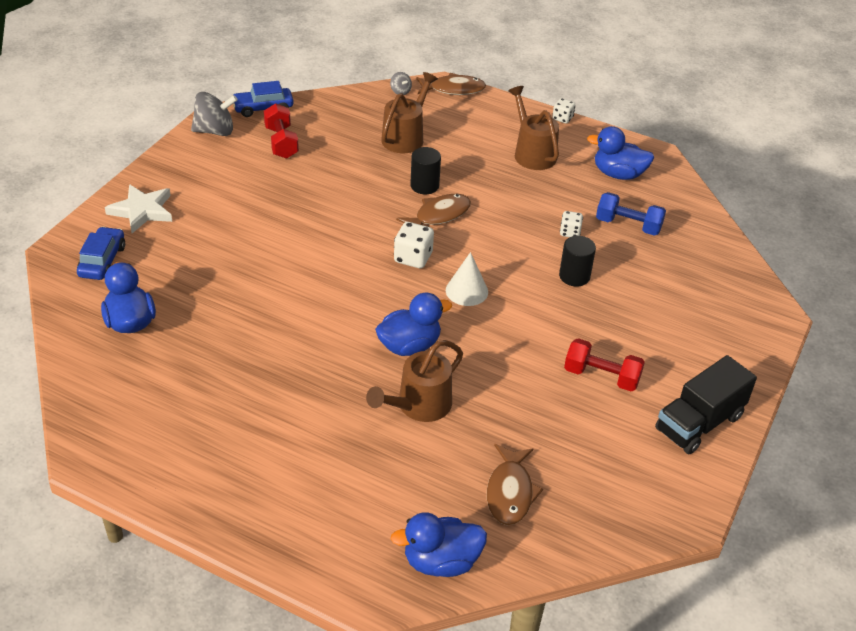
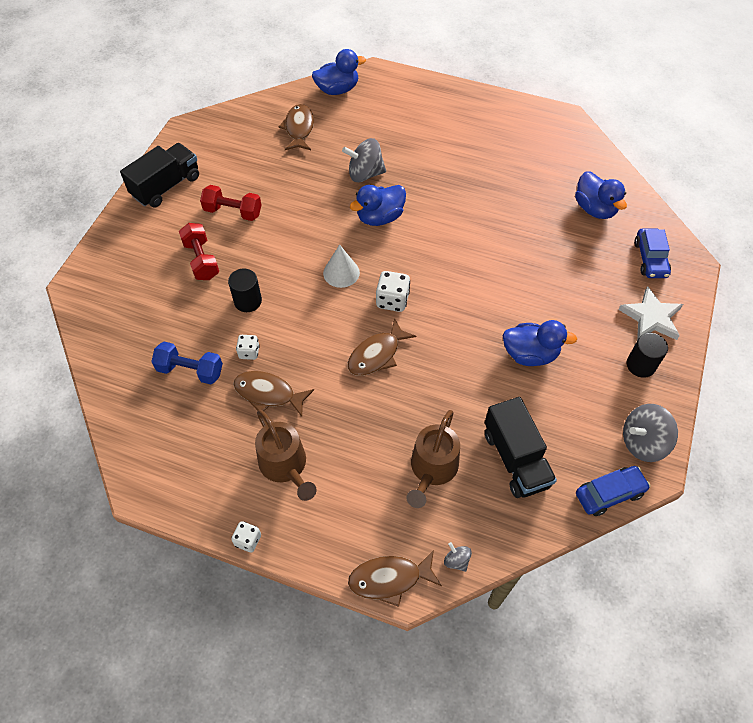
camera: 175 degrees right, 15 degrees up
(281, 142) = (564, 436): red dumbbell -> red dumbbell (201, 260)
(331, 134) = (515, 459): none -> black truck
(419, 406) = (365, 174): brown watering can -> grey spinning top
(424, 186) = (397, 393): black cylinder -> black cylinder (640, 365)
(548, 200) = (268, 394): none -> brown fish
(618, 174) = (190, 446): blue duck -> blue duck (530, 354)

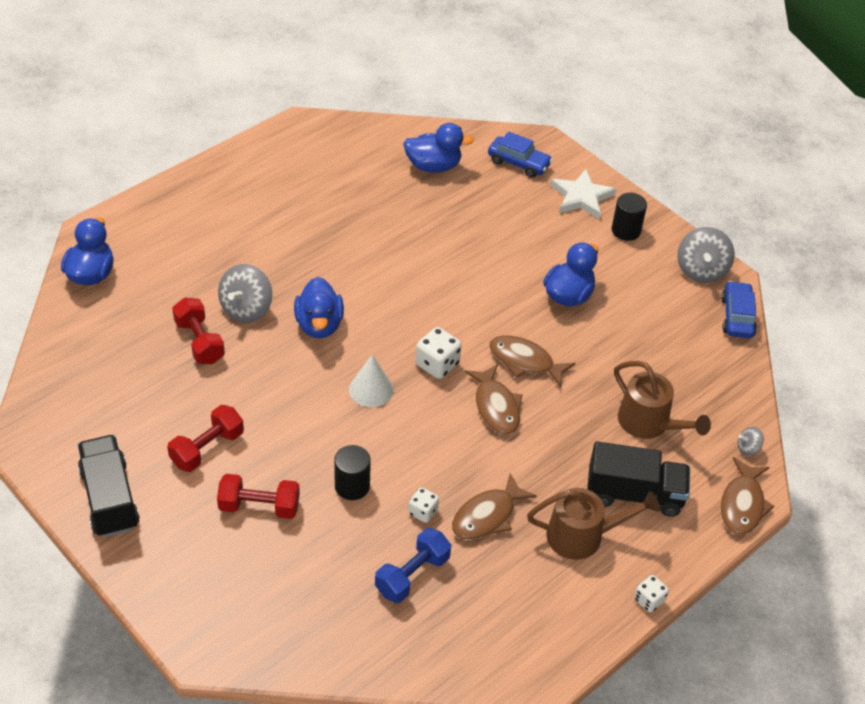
camera: 65 degrees left, 10 degrees down
(299, 128) = (124, 335): brown fish -> brown fish (525, 361)
(319, 165) = (199, 341): none -> red dumbbell
(515, 459) = (671, 360): black truck -> black truck (634, 494)

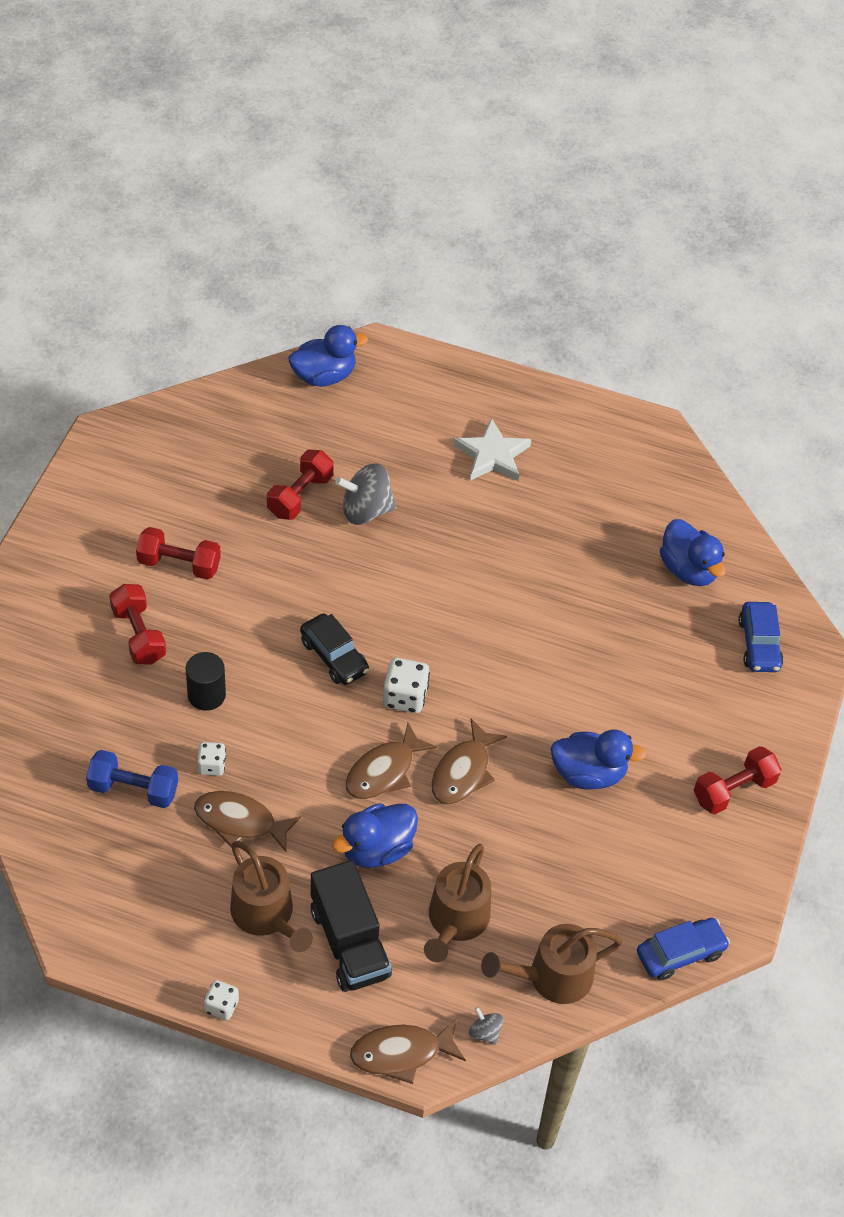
camera: 60 degrees right, 5 degrees up
(110, 499) = (81, 524): black truck -> none
(319, 325) = (387, 576): blue duck -> blue duck (376, 849)
(371, 389) = (334, 656): white cone -> black car
(525, 361) = (463, 772): brown fish -> brown fish turned 150 degrees counterclockwise
(581, 197) = (753, 726): white star -> white star (492, 455)
(626, 230) = (733, 790): black cylinder -> red dumbbell
(701, 270) = (728, 890): grey spinning top -> none
(722, 391) = (552, 977): none -> brown watering can

